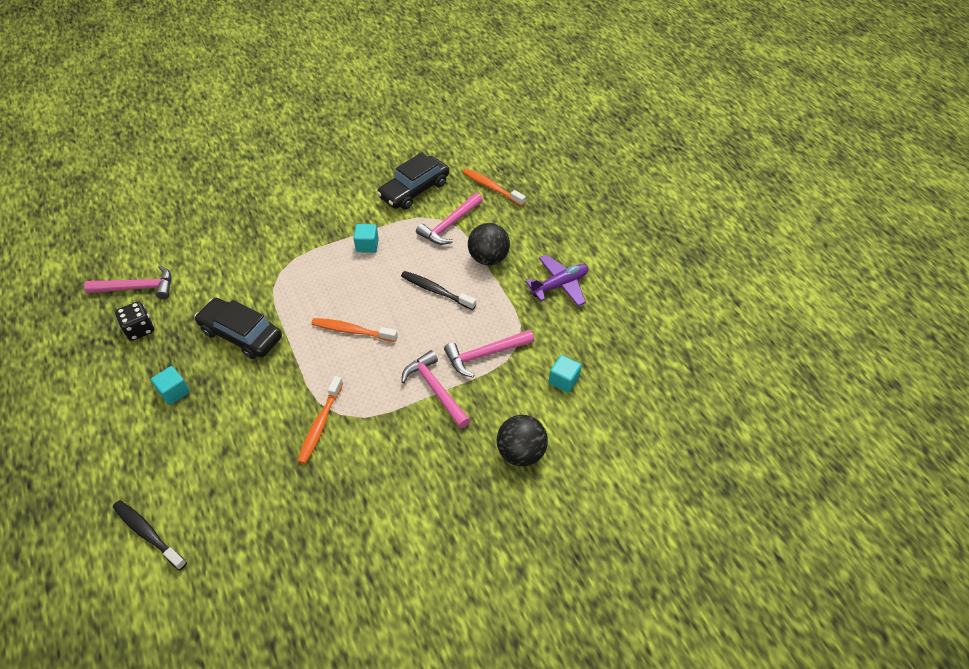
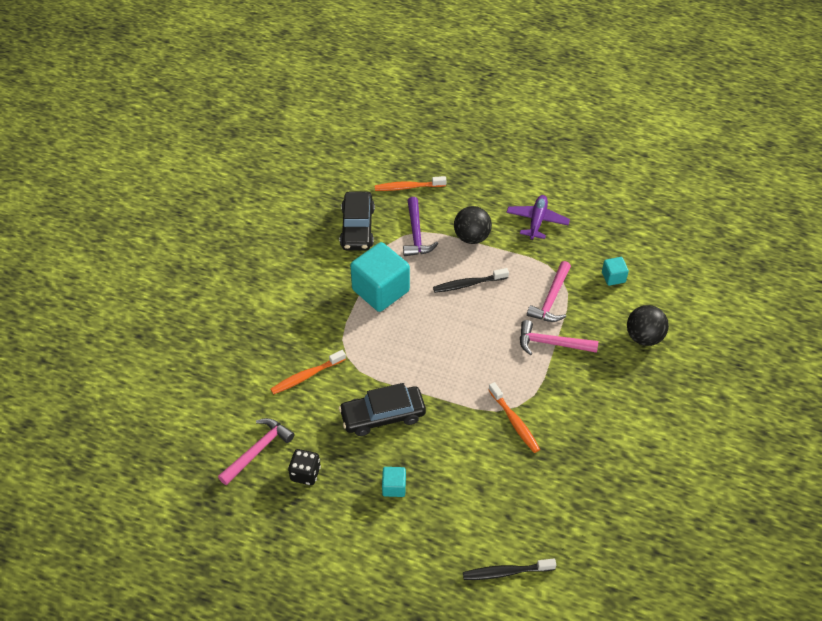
camera: 45 degrees left, 0 degrees up
(352, 331) = (452, 352): orange toothbrush -> orange toothbrush (306, 376)
(367, 245) = (380, 290): turquoise cube -> turquoise cube, size x2.17
(450, 225) = (416, 234): pink hammer -> purple hammer

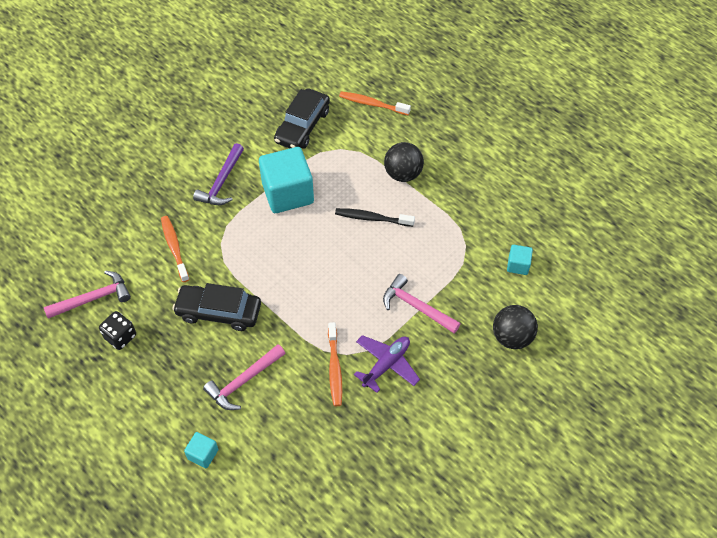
camera: 25 degrees right, 5 degrees up
(306, 376) = (174, 247): orange toothbrush -> orange toothbrush turned 75 degrees clockwise
(394, 487) = (188, 382): turquoise cube -> turquoise cube (203, 454)
(416, 234) = (353, 152): purple hammer -> purple hammer (222, 182)
(506, 572) = (239, 508): black toothbrush -> none
(537, 221) = (476, 181): purple plane -> purple plane (386, 364)
(551, 299) = (443, 263): pink hammer -> pink hammer (244, 381)

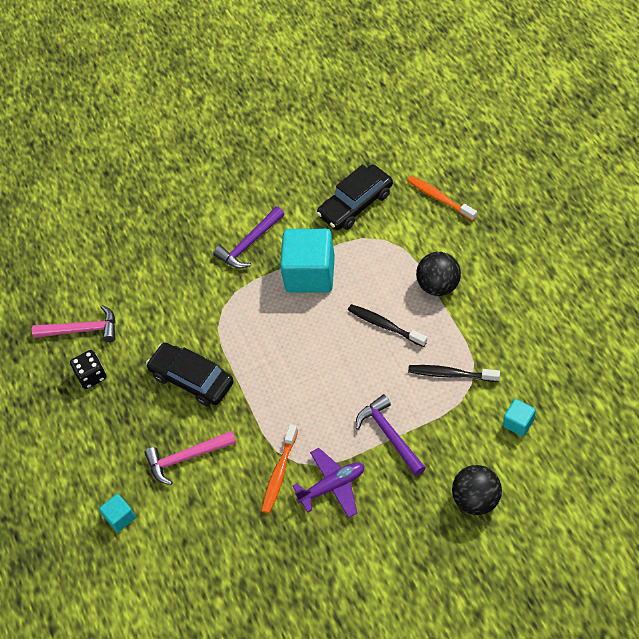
camera: 30 degrees right, 0 degrees up
(174, 247) = (176, 300): orange toothbrush -> none
(416, 307) = (390, 435): pink hammer -> purple hammer
(445, 242) = (450, 374): none -> black toothbrush

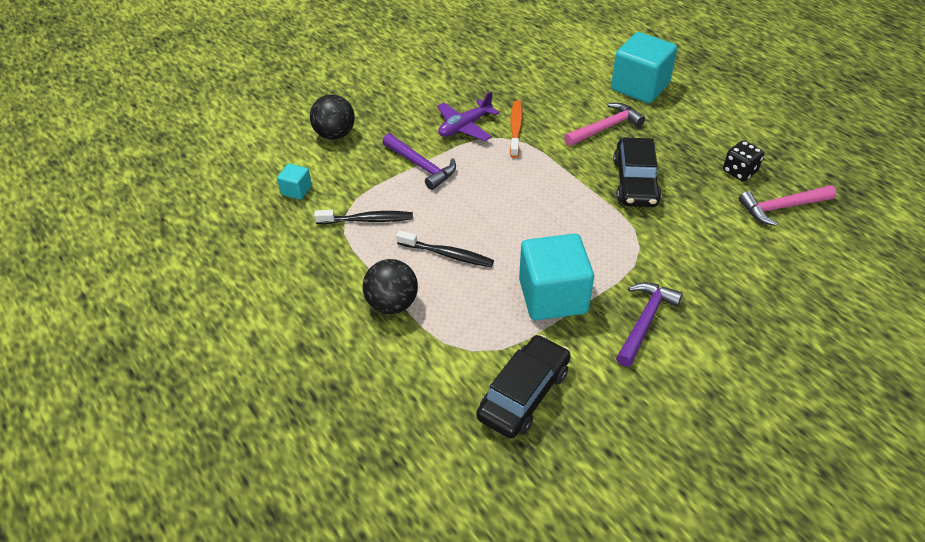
camera: 160 degrees right, 10 degrees down
(120, 517) = (640, 87): turquoise cube -> turquoise cube, size x2.17
(192, 379) = (635, 182): black car -> black car turned 75 degrees clockwise
(439, 198) = (407, 419): orange toothbrush -> none

